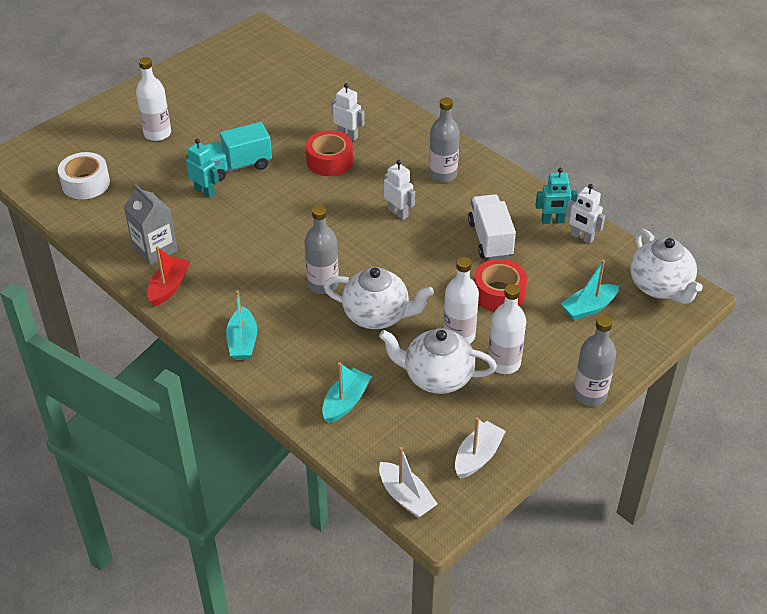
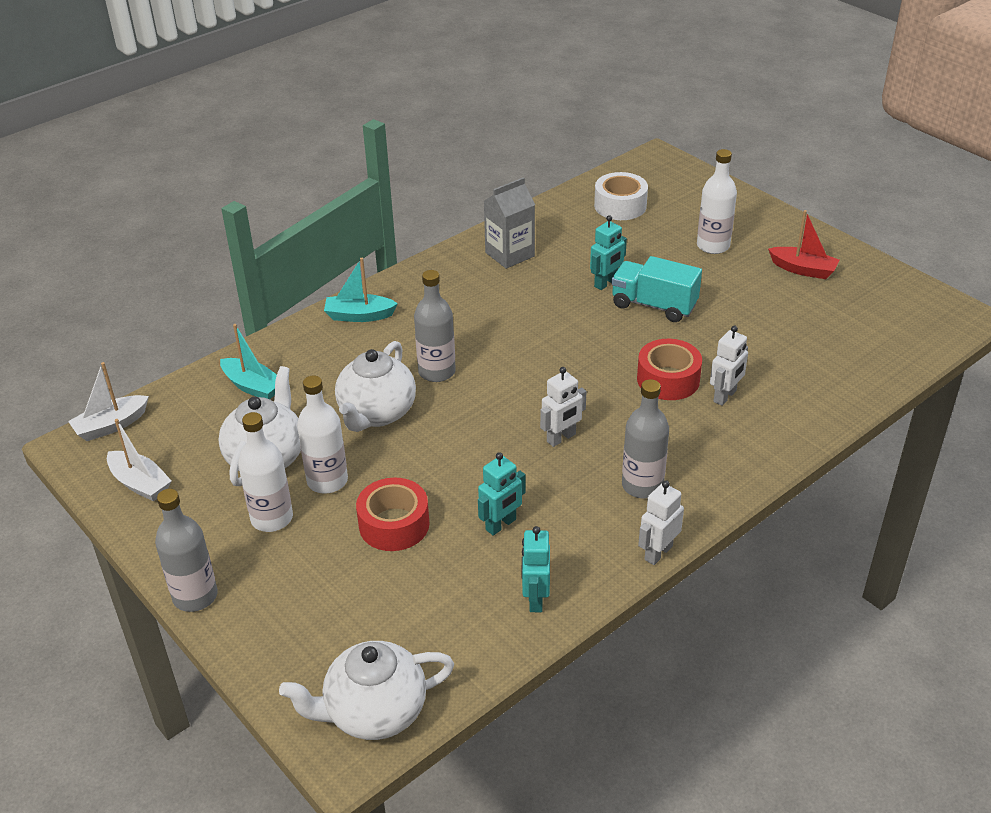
camera: 95 degrees right, 5 degrees down
(169, 287) = (450, 266): red boat -> red boat (803, 269)
(237, 166) = (654, 305): turquoise truck -> turquoise truck turned 45 degrees counterclockwise
(490, 239) = (501, 525): white truck -> turquoise robot
(581, 237) = (496, 629): white robot -> white robot (658, 553)
(588, 308) = (348, 617): turquoise boat -> none

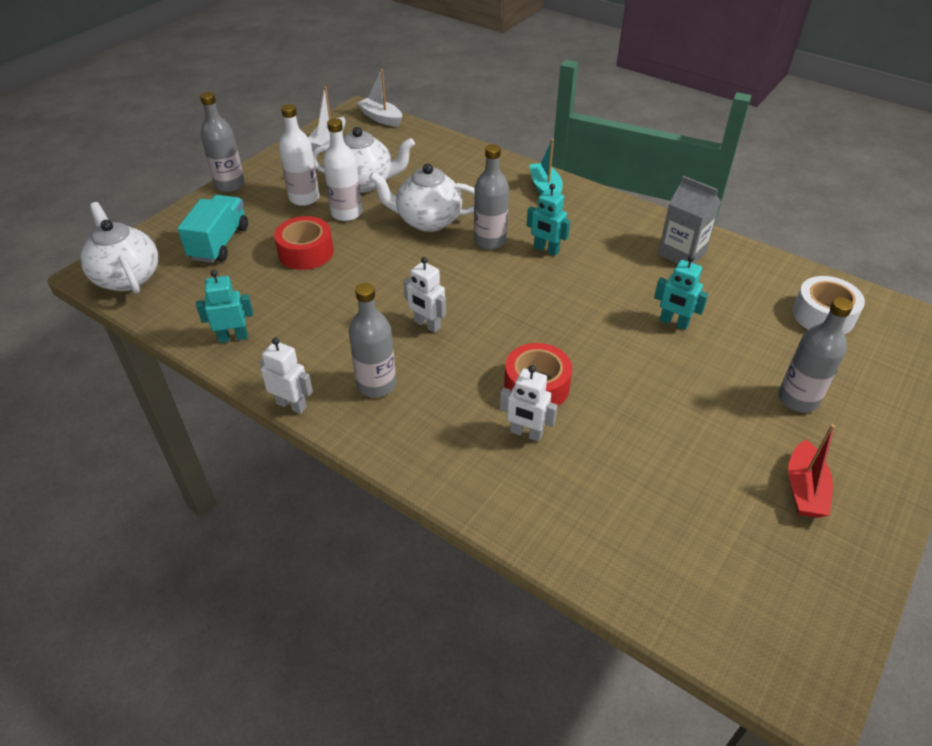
camera: 75 degrees right, 5 degrees up
(252, 386) = (439, 160): turquoise boat -> none
(501, 525) = (313, 306): turquoise robot -> turquoise robot (546, 250)
(654, 305) = (655, 362): turquoise truck -> turquoise truck (219, 243)
(713, 246) = (798, 399): white bottle -> grey bottle

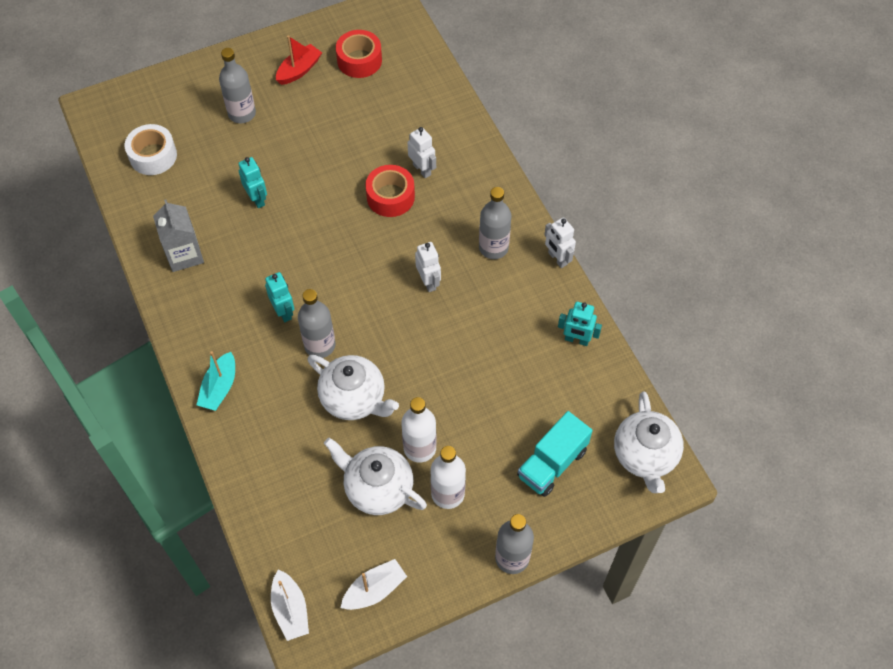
camera: 150 degrees left, 15 degrees up
(306, 252) = (481, 411): red tape -> red tape (359, 60)

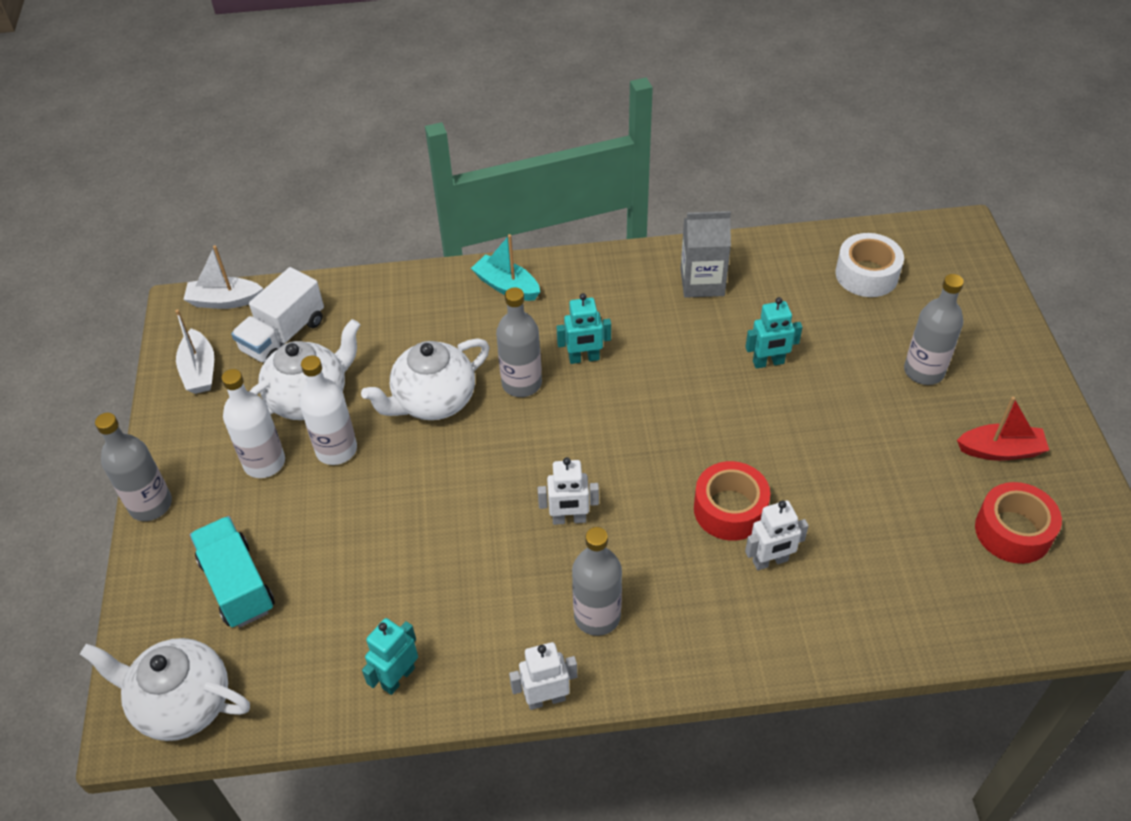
camera: 110 degrees right, 10 degrees down
(299, 70) = (1000, 450): red boat -> red boat turned 60 degrees counterclockwise
(318, 539) = (283, 336): none -> white truck

